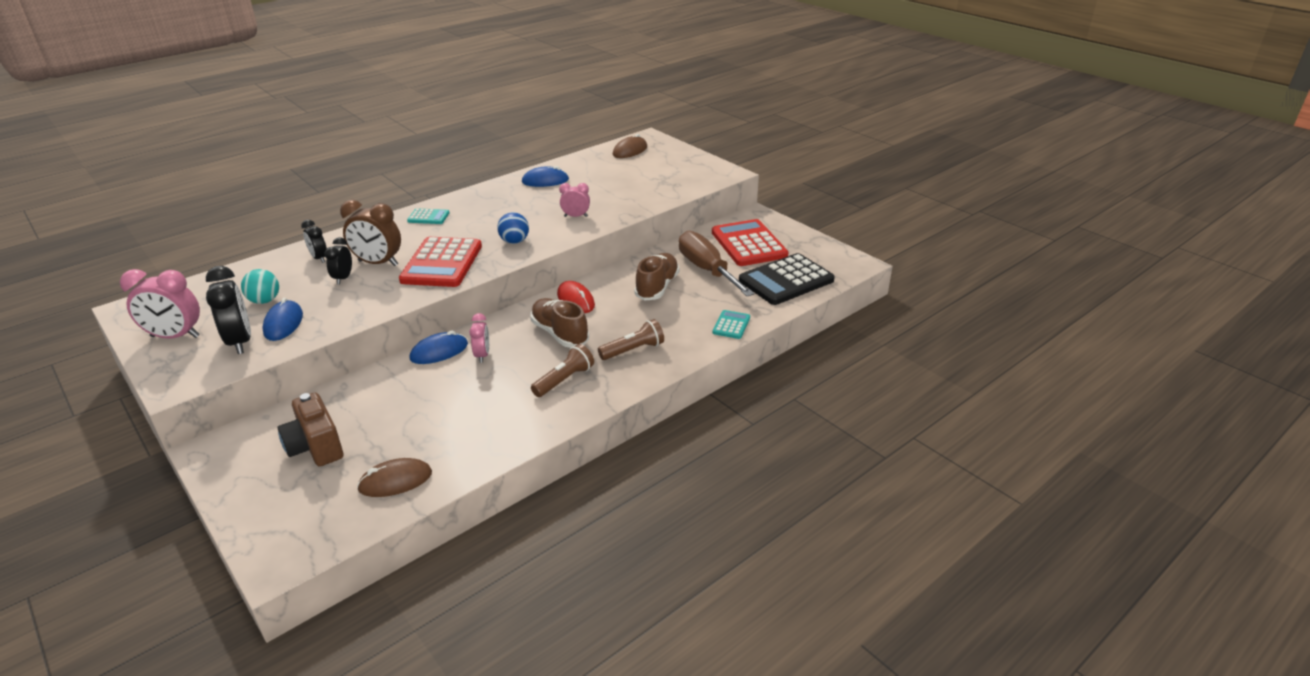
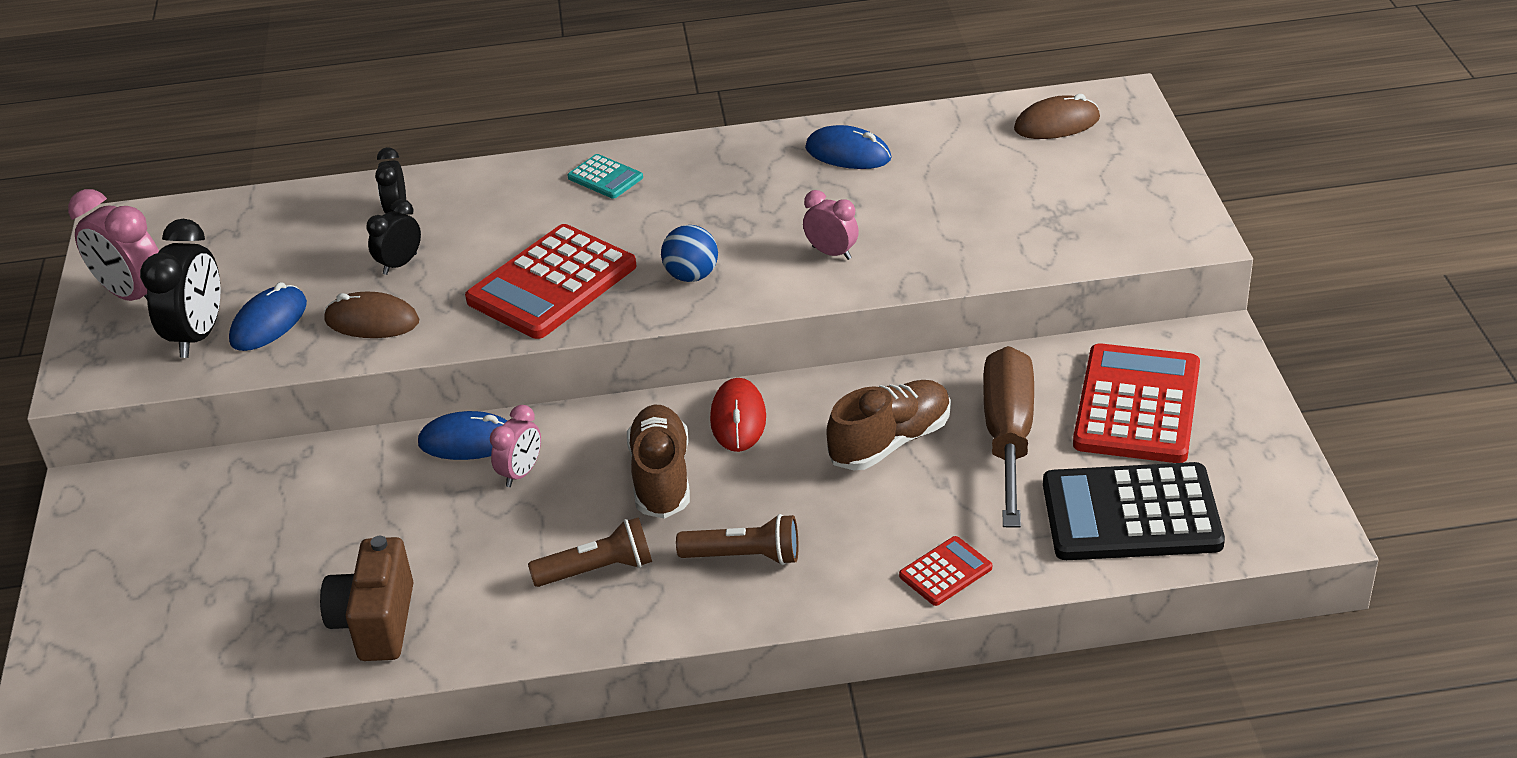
camera: 35 degrees right, 5 degrees up
(265, 301) = (275, 270): turquoise ball -> none
(315, 447) = (205, 543): brown camera -> brown camera (376, 623)
(378, 263) = (466, 251): brown clock -> none
(395, 481) = (256, 644): brown mouse -> brown mouse (372, 321)
(731, 325) = (945, 572): turquoise calculator -> red calculator

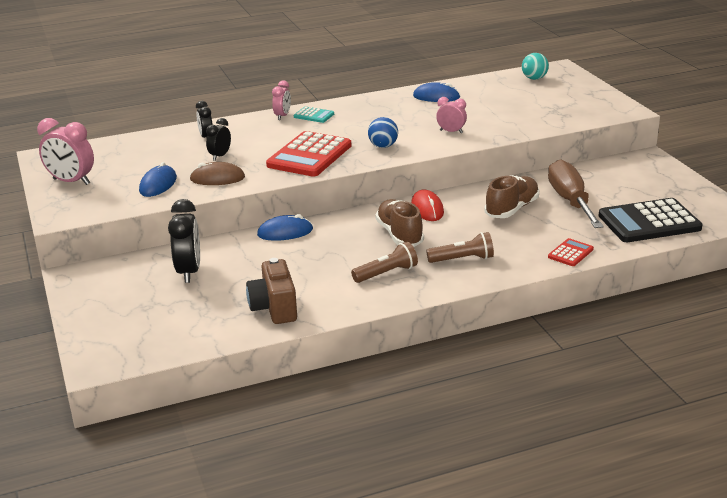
camera: 15 degrees left, 10 degrees down
(198, 335) = (119, 193): black clock -> black clock (189, 272)
(521, 473) = (322, 241): pink clock -> pink clock (282, 116)
(1056, 124) = (534, 78): brown mouse -> turquoise ball
(1137, 405) = (626, 183): red calculator -> none

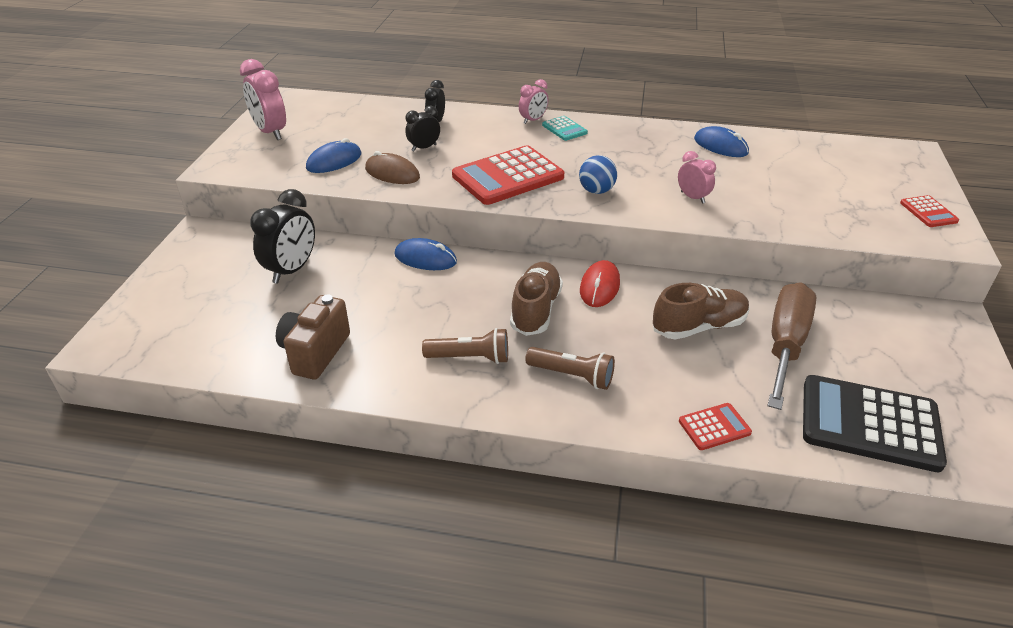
camera: 30 degrees right, 10 degrees up
(534, 78) = (866, 157): turquoise ball -> none
(598, 99) = (928, 212): none -> red calculator

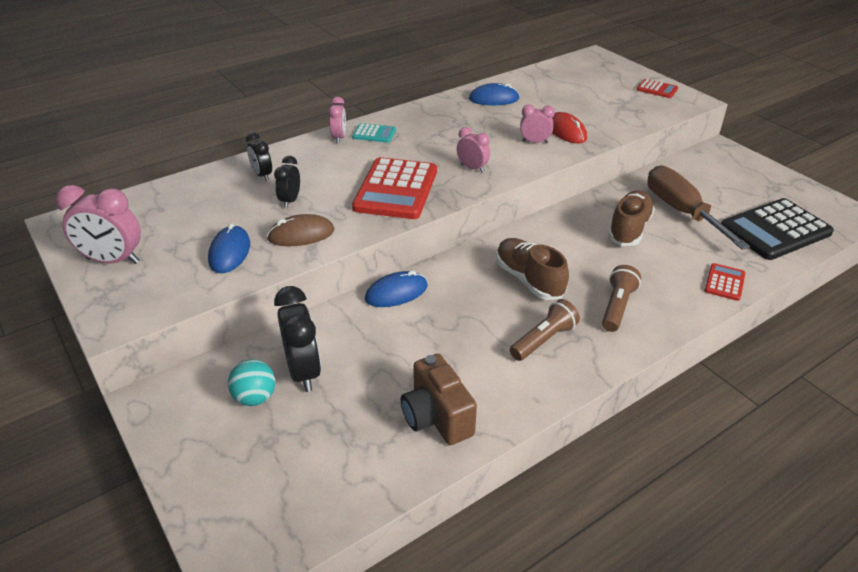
camera: 45 degrees left, 0 degrees up
(245, 267) = (255, 398): none -> turquoise ball
(572, 376) = (617, 306): brown flashlight -> brown flashlight turned 45 degrees counterclockwise
(596, 191) = (472, 168): blue ball -> pink clock
(599, 287) = (540, 239): red mouse -> red mouse (566, 131)

